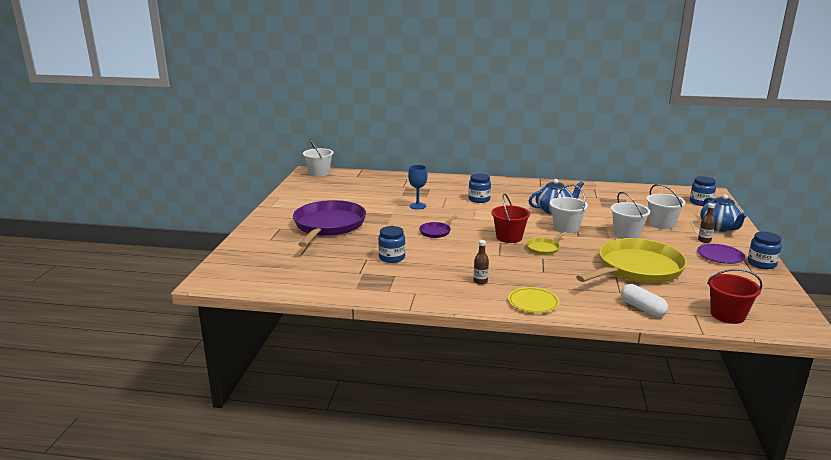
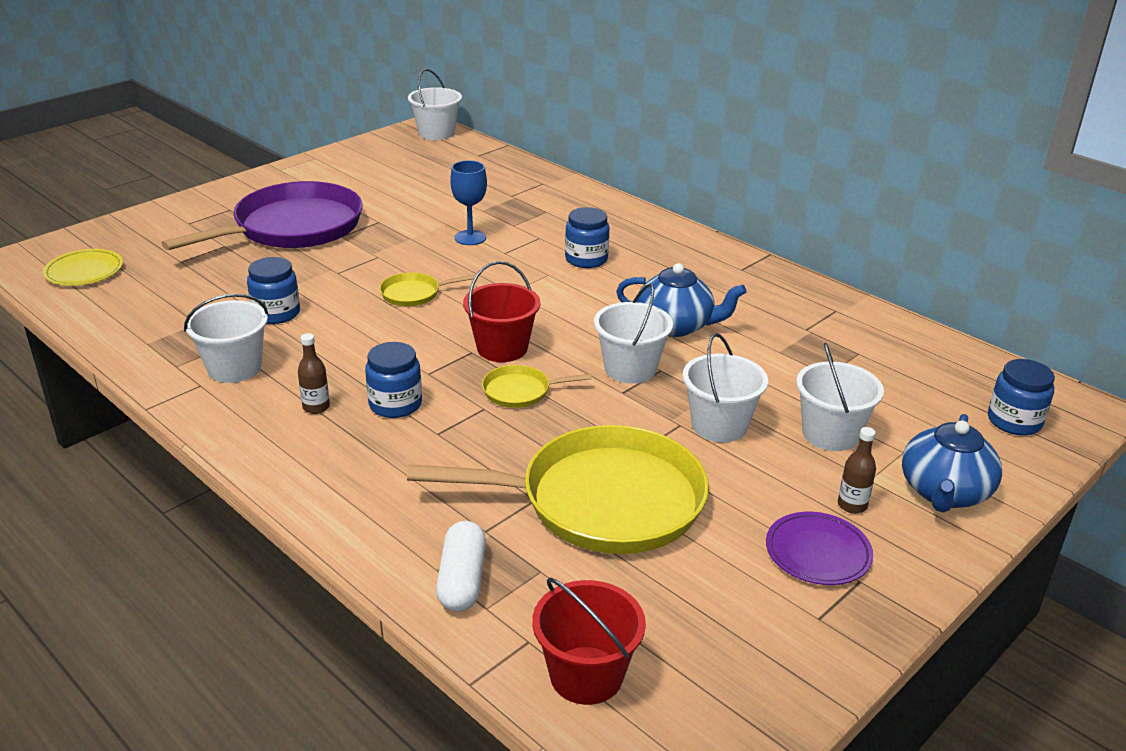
camera: 35 degrees right, 10 degrees up
(416, 282) = (234, 368): none -> white bucket
(436, 232) = (413, 294): purple pan -> yellow pan
(533, 303) = (319, 480): yellow plate -> yellow plate (84, 271)
(761, 264) = (877, 611): blue jar -> blue jar (395, 404)

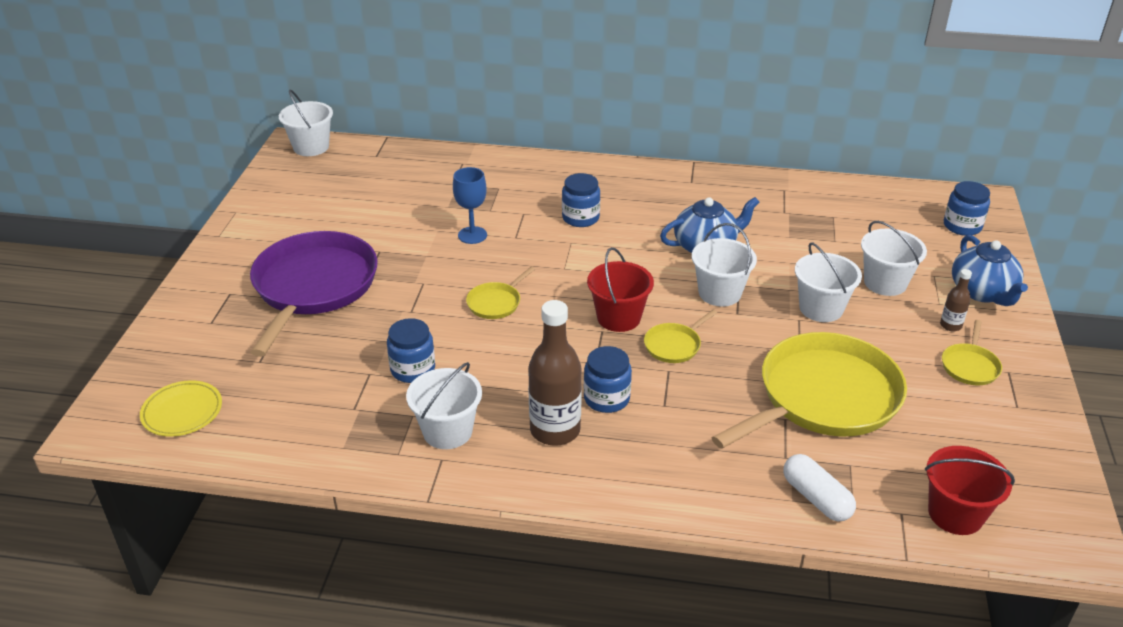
camera: 35 degrees left, 5 degrees up
(316, 407) = (555, 430): brown bottle -> brown bottle, size x2.10
(817, 553) = (970, 366): purple plate -> yellow pan

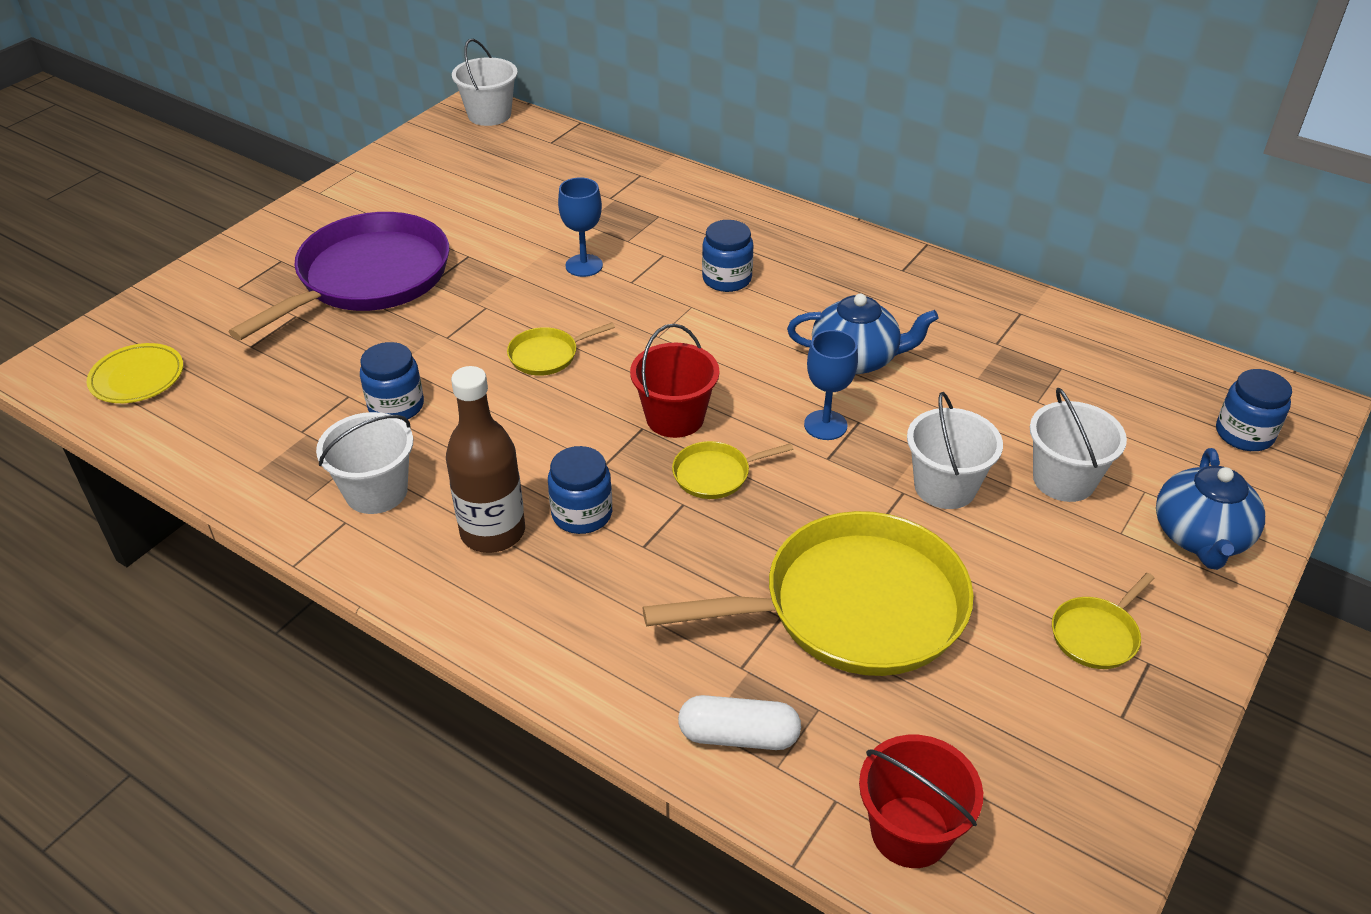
camera: 25 degrees right, 5 degrees up
(719, 293) = (825, 425): white bucket -> blue goblet
(816, 498) = (738, 736): white capsule -> white capsule turned 75 degrees counterclockwise
(950, 325) = (1113, 569): brown bottle -> none

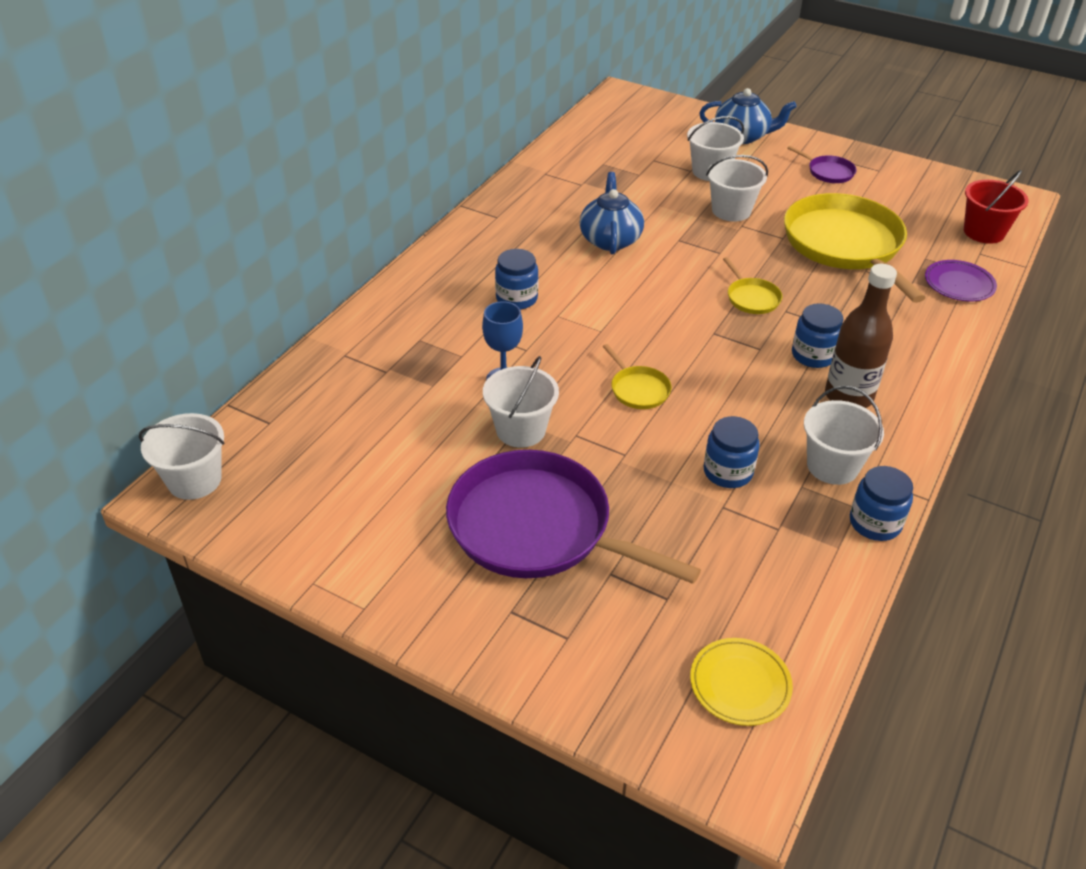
camera: 95 degrees left, 0 degrees up
(503, 273) = (520, 430): none -> white bucket
(675, 418) = (698, 318): red bucket -> none
(738, 736) = (959, 284): white capsule -> purple plate
(825, 425) = (686, 253): blue goblet -> none
(1096, 635) = (828, 172): yellow pan -> purple pan
(1244, 434) = (652, 114): blue jar -> blue jar (875, 523)

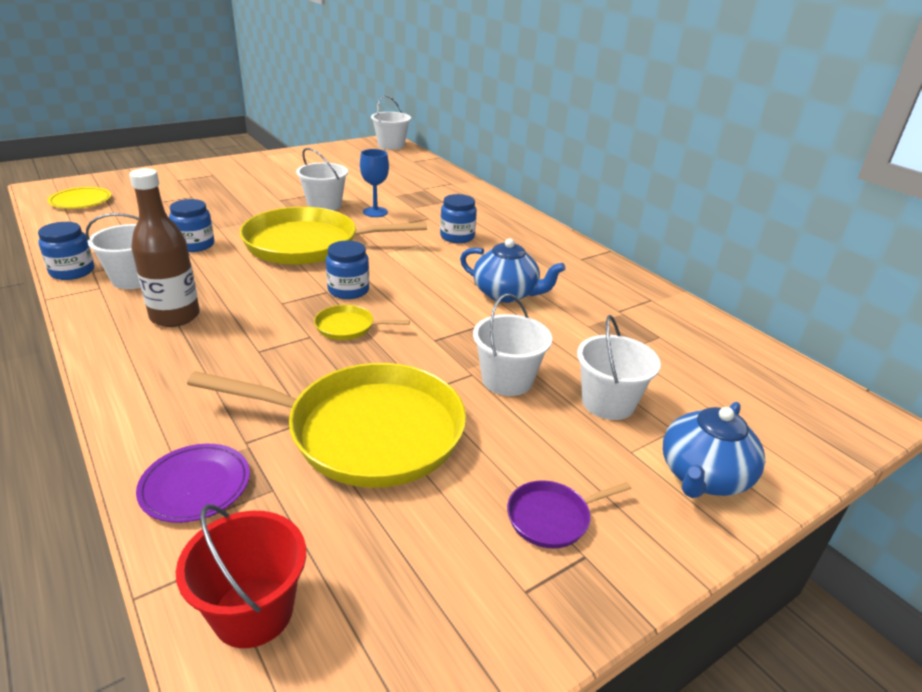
camera: 115 degrees right, 10 degrees down
(537, 528) = (249, 190): purple pan -> none
(638, 389) = (308, 244): yellow pan -> yellow pan, size x2.37
(813, 355) = (239, 323): blue jar -> blue jar (348, 290)

